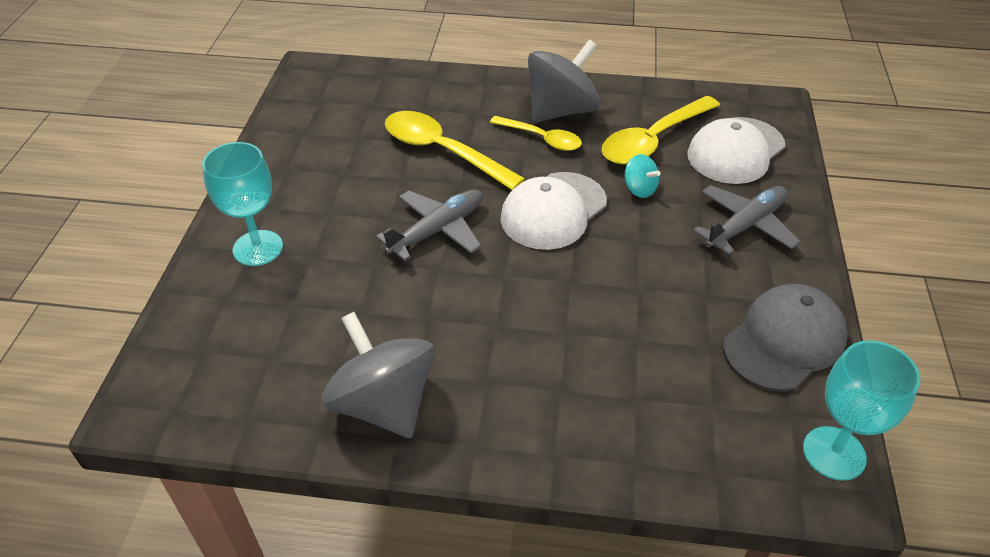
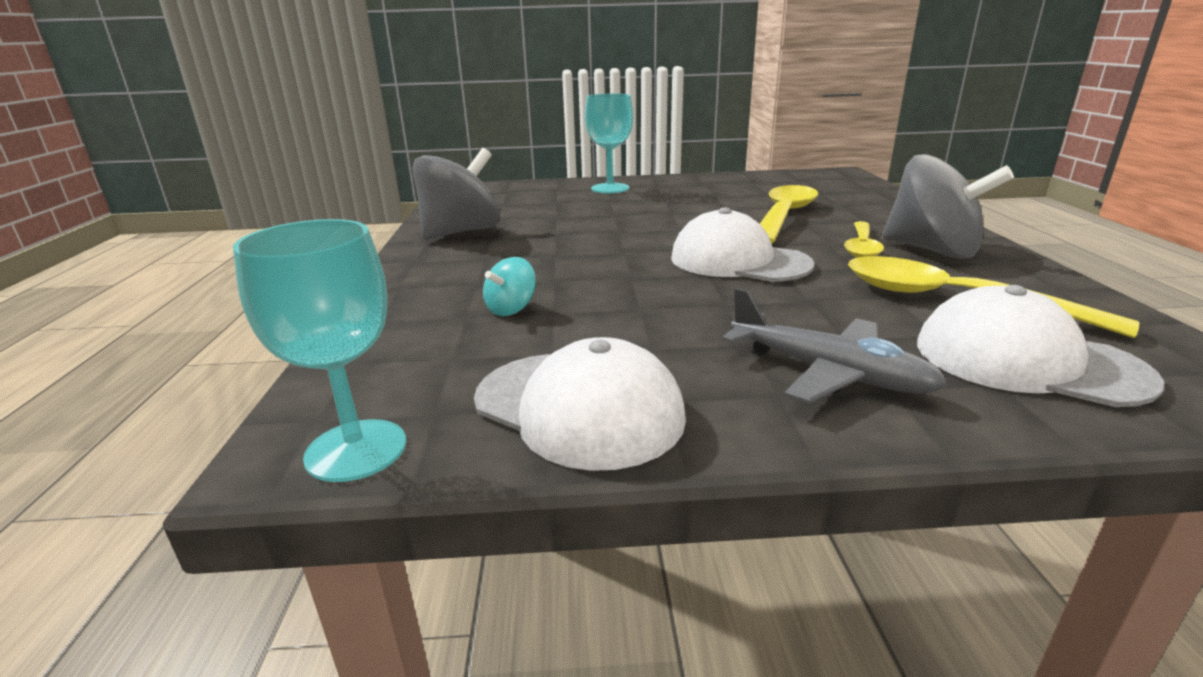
camera: 80 degrees right, 20 degrees down
(437, 231) = (668, 226): grey plane -> none
(639, 189) = (829, 298): turquoise spinning top -> turquoise spinning top (511, 309)
(784, 341) = (578, 408): grey cap -> white cap

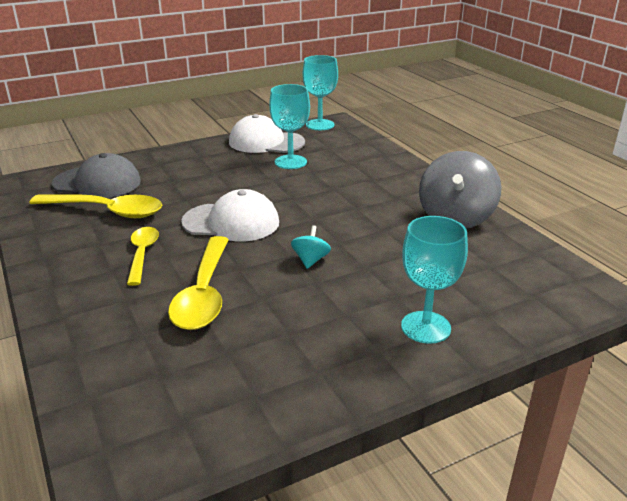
camera: 155 degrees right, 5 degrees up
(511, 309) = (333, 169): turquoise spinning top -> turquoise spinning top (310, 260)
(573, 336) = (290, 162): none -> turquoise goblet
(827, 373) = (181, 165): grey plane -> none
(932, 250) = (90, 259): grey spinning top -> none
(1026, 361) = (97, 183): white cap -> grey cap

